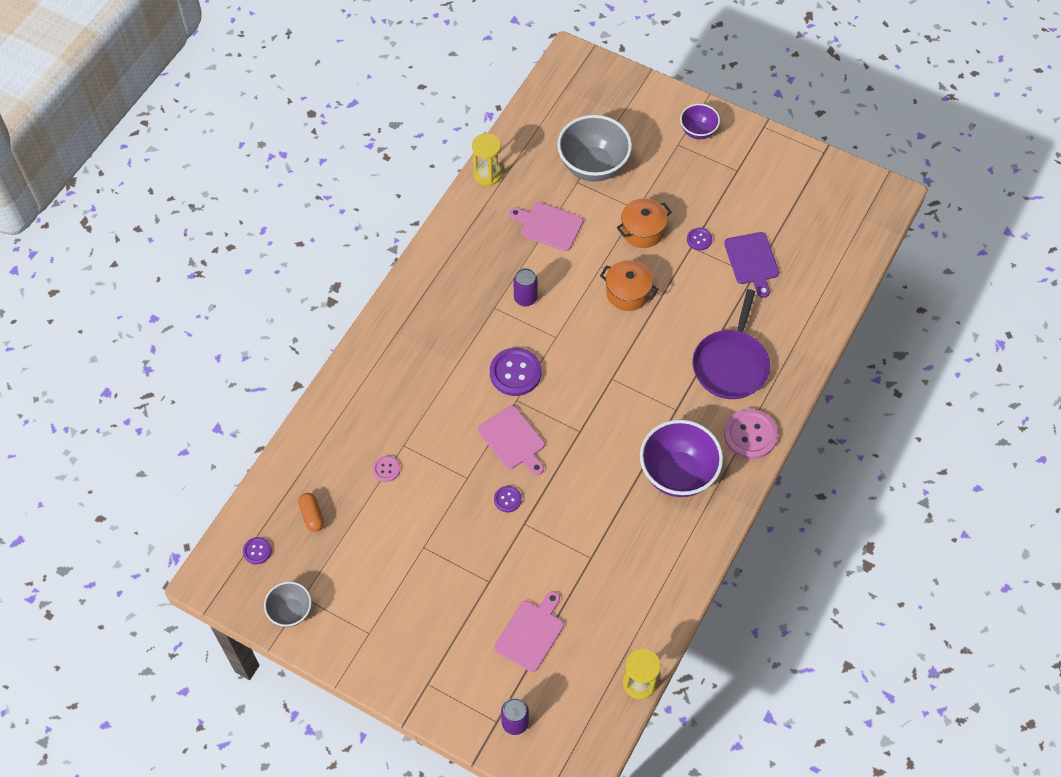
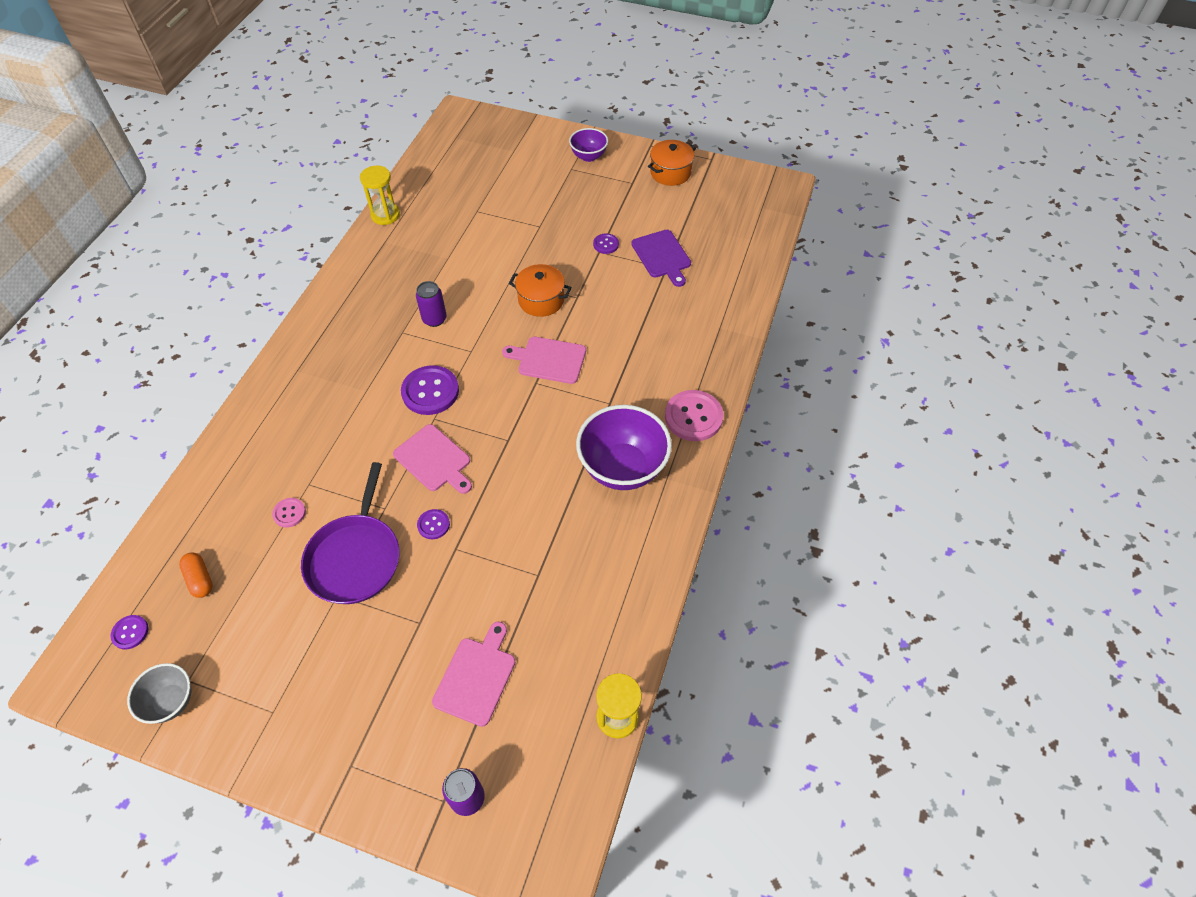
camera: 10 degrees left, 5 degrees down
(549, 226) = (452, 251): pink cutting board -> pink cutting board (549, 360)
(593, 166) = (491, 196): grey bowl -> none
(643, 231) = (548, 244): orange pot -> orange pot (670, 173)
(731, 364) = (659, 351): purple pan -> purple pan (355, 557)

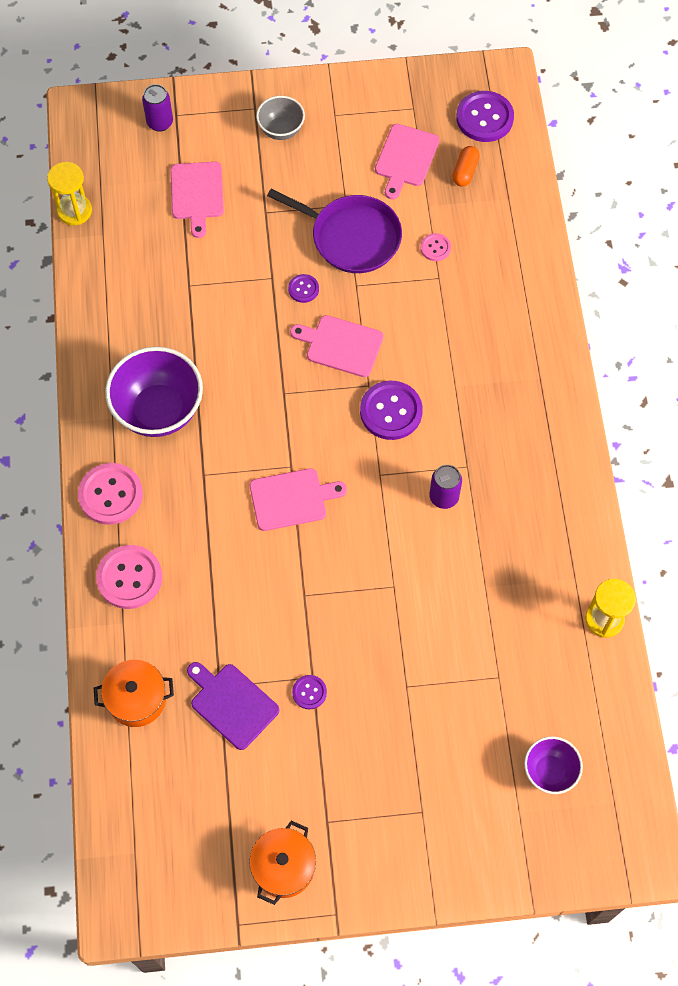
camera: 155 degrees right, 10 degrees up
(130, 632) = (484, 118): purple button -> purple button, size x1.95
(171, 701) = (413, 92): grey bowl -> grey bowl (281, 130)
(200, 579) = (465, 171): orange capsule -> orange capsule turned 75 degrees clockwise
(242, 621) = (406, 158): none -> pink cutting board
(355, 557) = (351, 237): purple pan -> purple pan turned 135 degrees clockwise
(541, 300) = (342, 573): orange pot -> orange pot (136, 699)
(588, 156) = (411, 848): purple bowl -> purple bowl (549, 771)
(702, 353) = (129, 578): none -> pink button

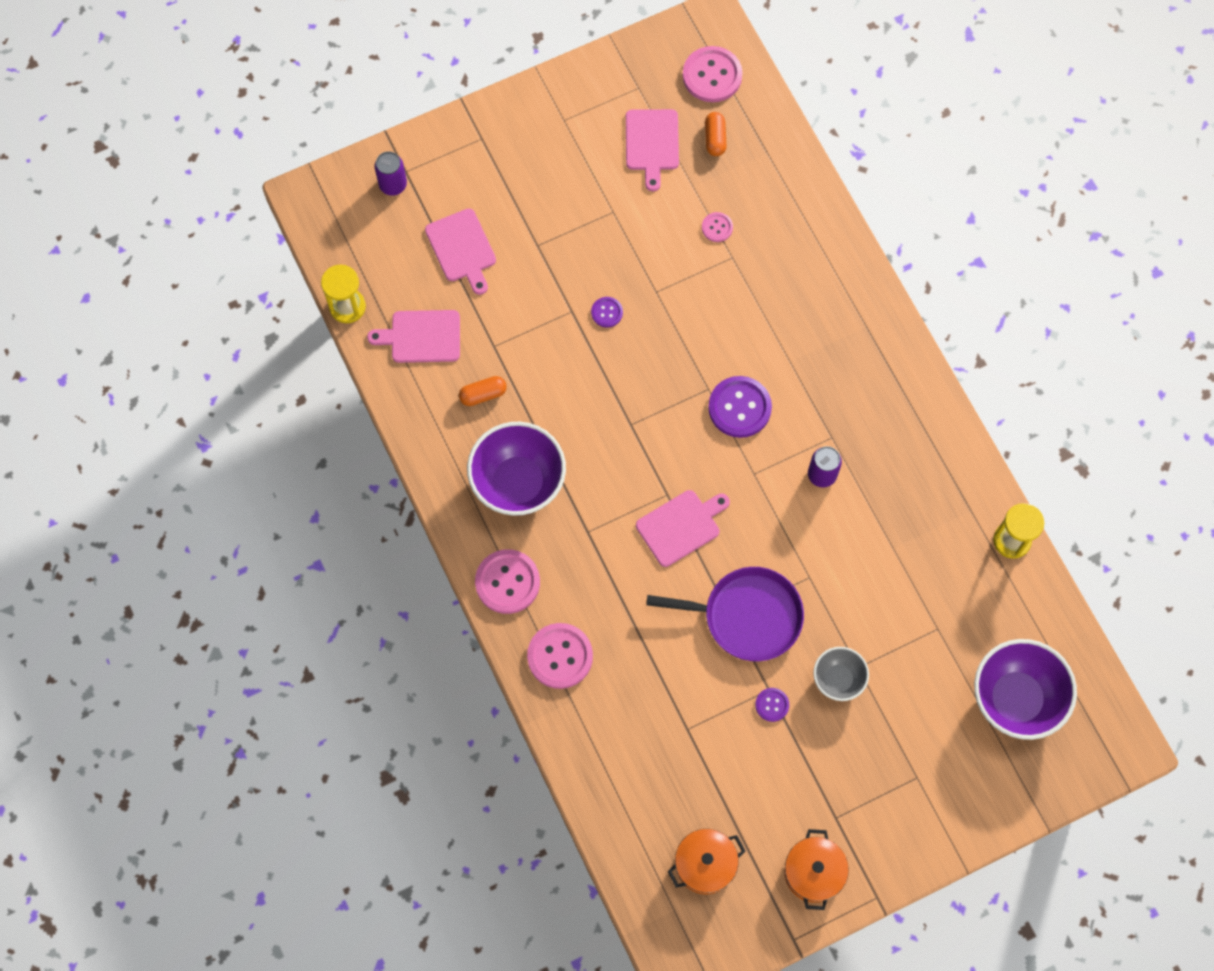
camera: 20 degrees left, 5 degrees up
(136, 699) = (615, 768): orange pot -> orange pot (705, 864)
(161, 323) = (483, 394): none -> orange capsule
(232, 704) = (705, 741): purple cutting board -> none
(281, 130) = (517, 153): grey bowl -> grey bowl (838, 679)
(341, 345) = (666, 358): pink cutting board -> pink cutting board (422, 337)
(351, 237) = (632, 243): purple pan -> purple pan (747, 616)
(484, 118) = (712, 75): purple button -> pink button
(549, 771) = (1015, 699): purple bowl -> purple bowl, size x1.82

